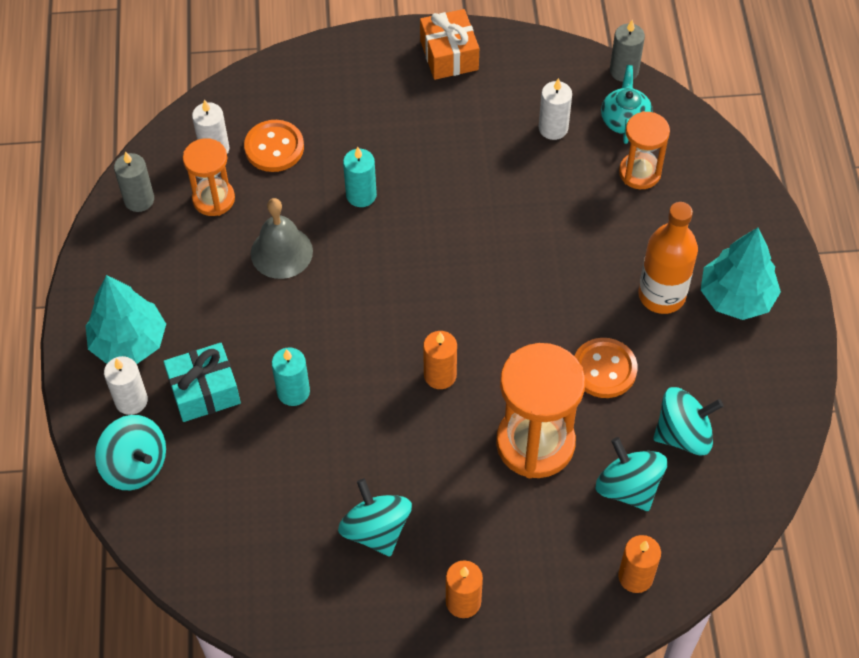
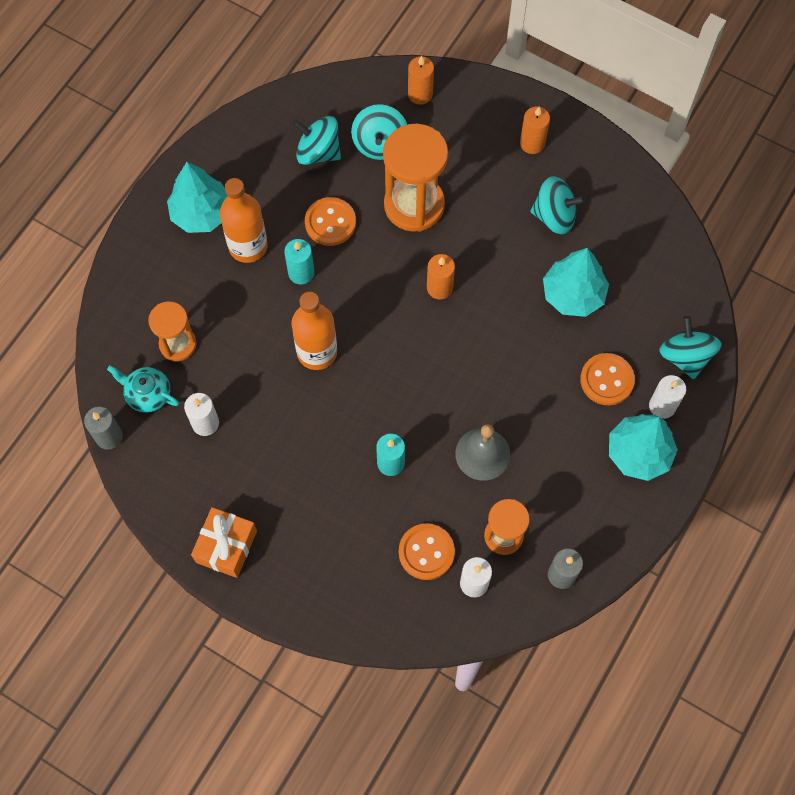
camera: 145 degrees left, 10 degrees up
(204, 391) = (607, 380): turquoise gift -> orange button
(293, 392) = (546, 340): turquoise candle -> turquoise candle (301, 273)
(296, 455) = (573, 295): none -> turquoise tree
(376, 530) = (554, 216): turquoise spinning top -> turquoise spinning top turned 90 degrees counterclockwise
(508, 243) = (317, 352): none -> orange bottle
(625, 120) = (148, 394): turquoise teapot -> turquoise teapot turned 75 degrees clockwise

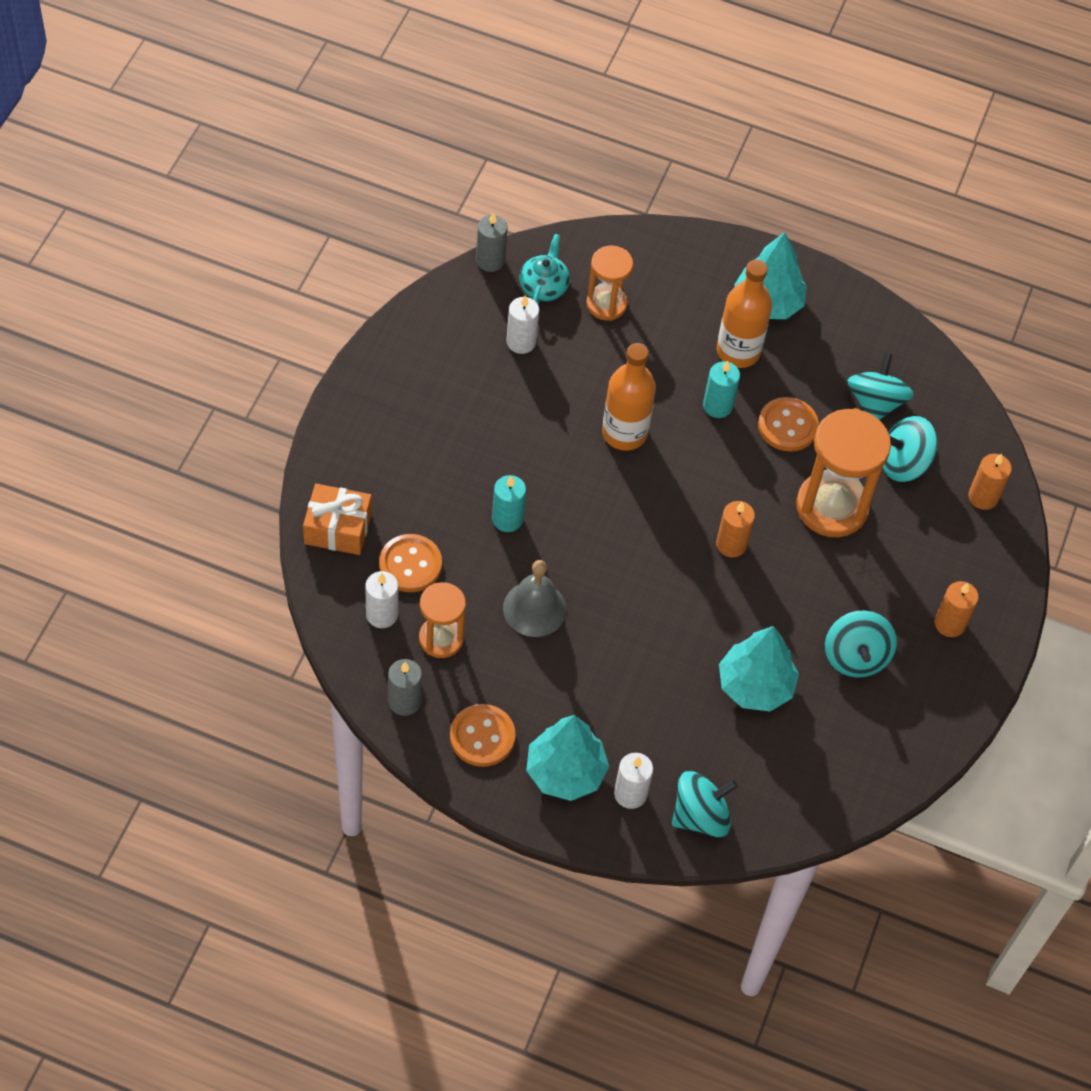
camera: 75 degrees right, 10 degrees down
(226, 546) = (388, 380): orange gift -> orange gift (338, 528)
(607, 380) = (651, 731): orange button -> orange button (482, 737)

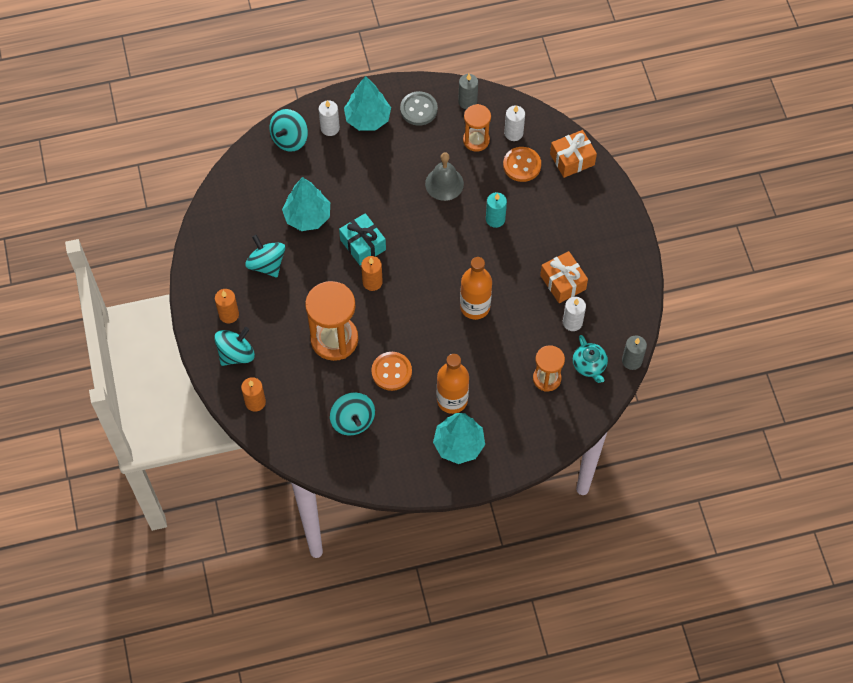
camera: 150 degrees right, 5 degrees up
(482, 737) = (418, 109): orange button -> grey button
(491, 391) = (563, 282): none -> orange gift
(707, 599) = (363, 245): none -> turquoise gift
(717, 406) = (438, 357): turquoise candle -> none
(903, 463) = (312, 393): turquoise spinning top -> turquoise spinning top (236, 354)

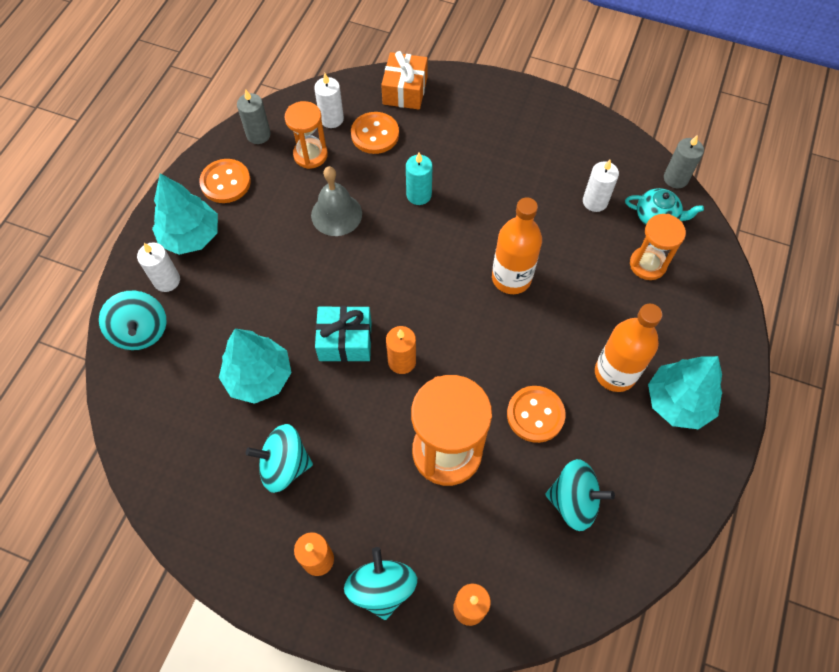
camera: 55 degrees left, 0 degrees up
(418, 109) = (225, 182): grey button -> orange button
(563, 282) = (541, 182): orange gift -> none

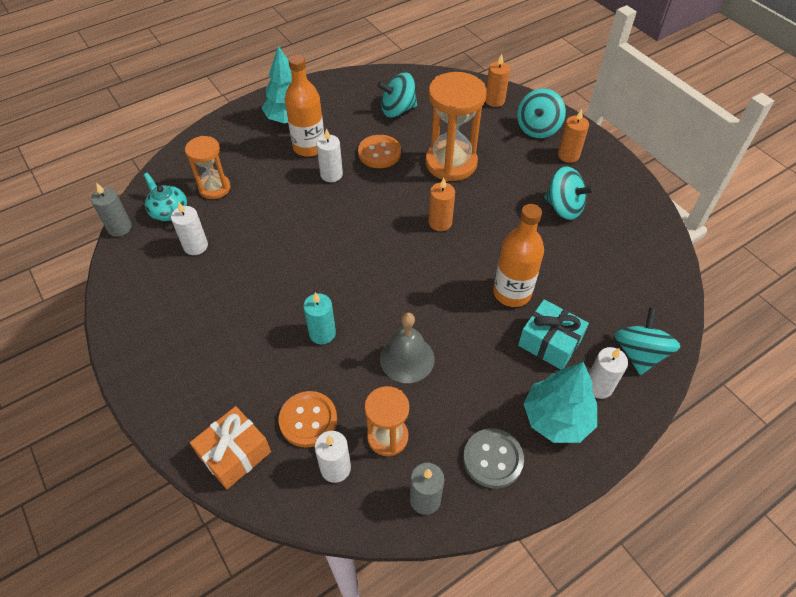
camera: 145 degrees left, 10 degrees down
(225, 182) = (492, 459): orange button -> grey button
(259, 377) = (553, 267): turquoise tree -> none
(345, 341) = (471, 256): turquoise gift -> turquoise gift (549, 342)
(511, 278) = (314, 231): orange bottle -> orange bottle (512, 293)
(557, 352) = (331, 174): none -> white candle
(573, 501) = (397, 110): turquoise spinning top -> turquoise spinning top turned 60 degrees counterclockwise

